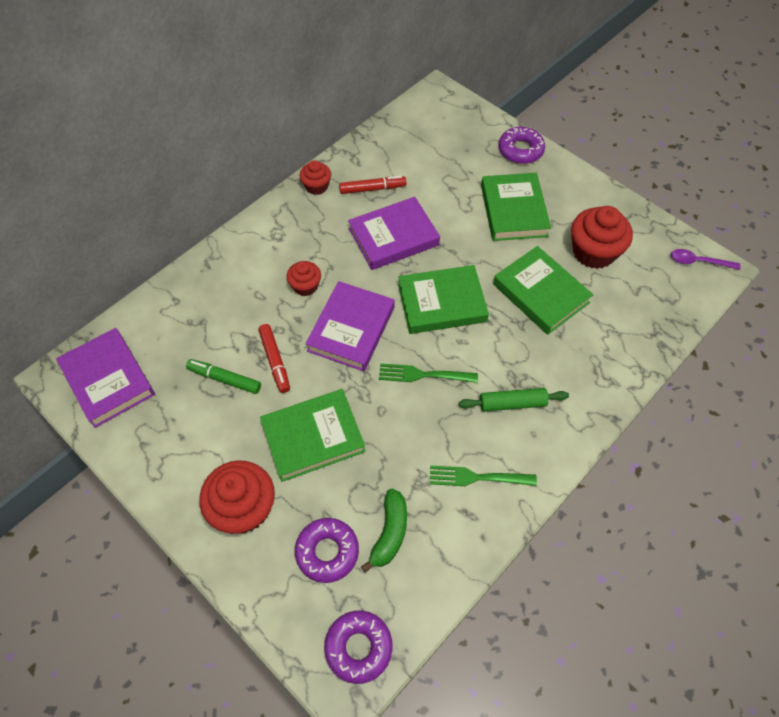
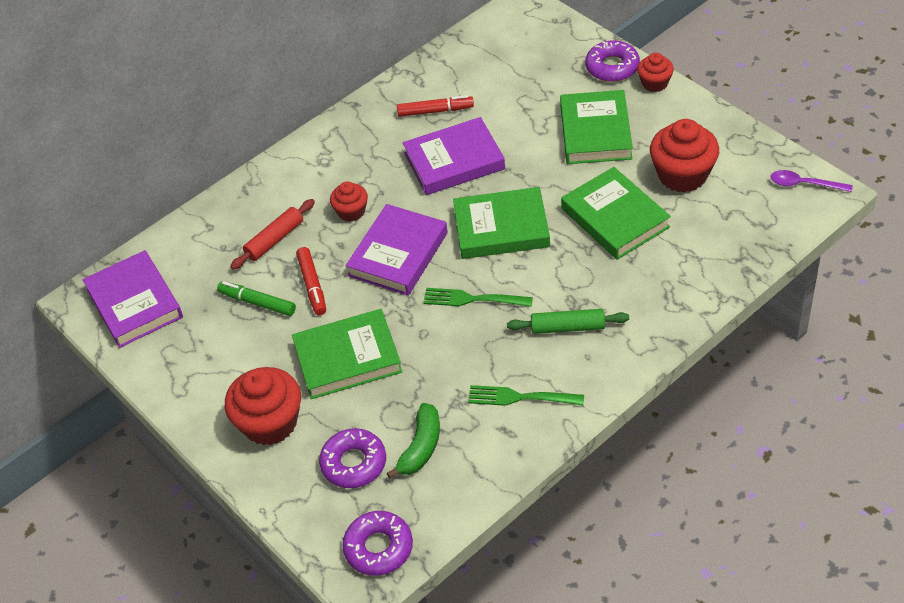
camera: 10 degrees right, 10 degrees down
(237, 314) = (275, 240): none -> red rolling pin
(316, 186) = (372, 109): red cupcake -> red cupcake (654, 83)

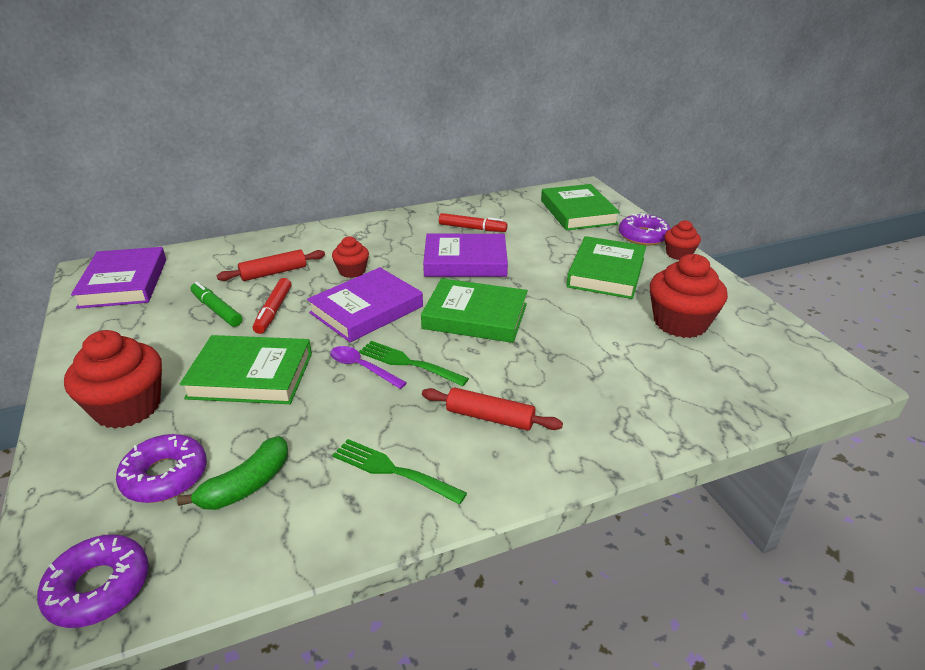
camera: 15 degrees right, 15 degrees down
(568, 327) = (490, 417): green rolling pin -> red rolling pin
(615, 218) = (593, 338): green book -> green book (577, 212)
(804, 184) = (818, 364): purple spoon -> purple spoon (362, 368)

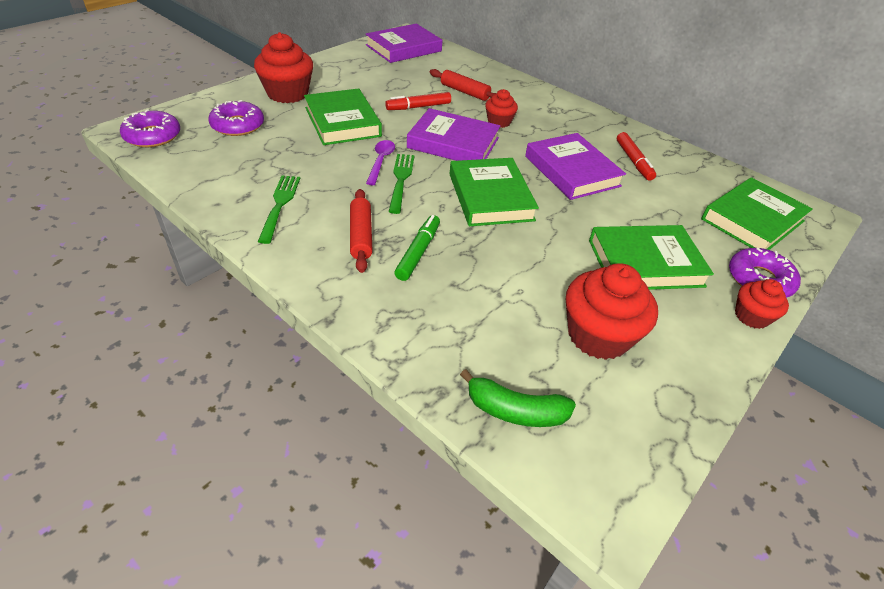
camera: 60 degrees right, 10 degrees up
(217, 310) = (401, 87): green marker -> green marker (418, 252)
(247, 485) = (242, 154): green banana -> green banana (515, 411)

